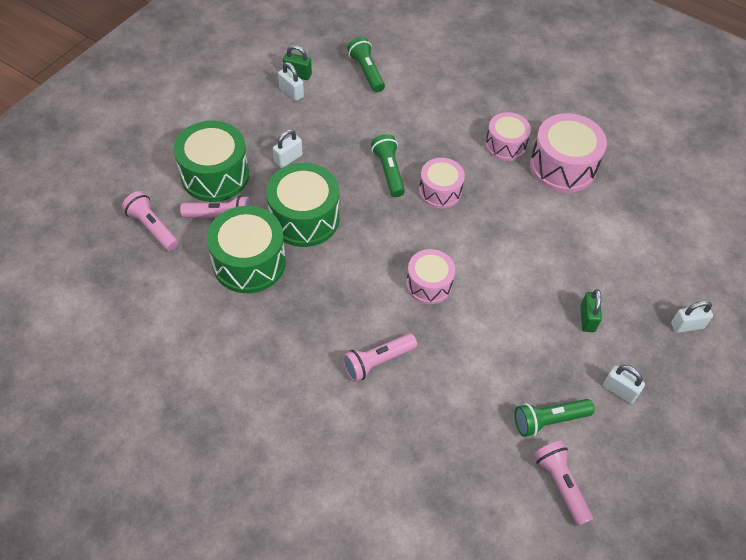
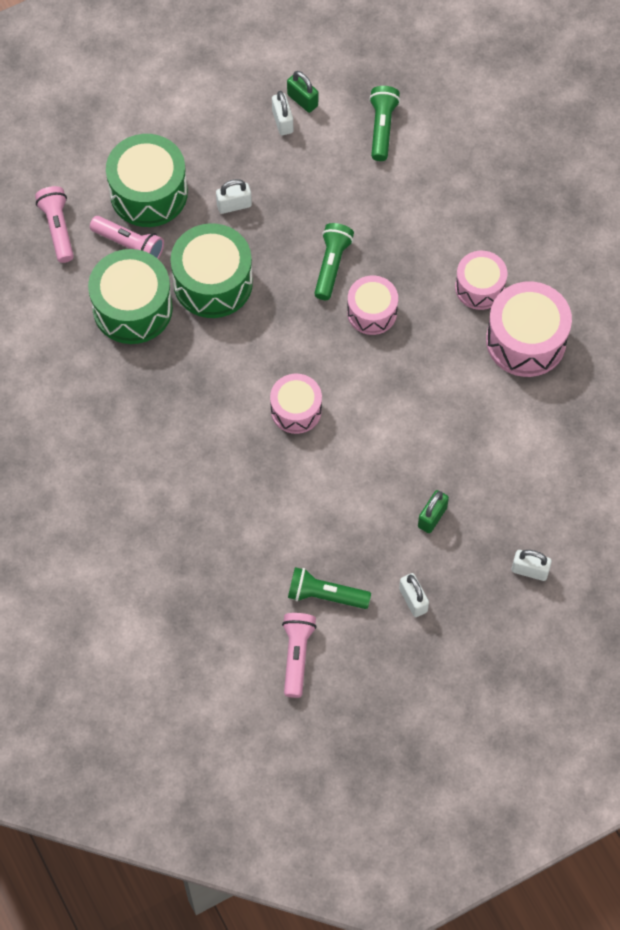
camera: 30 degrees right, 10 degrees up
(377, 362) = (199, 466): pink flashlight -> none

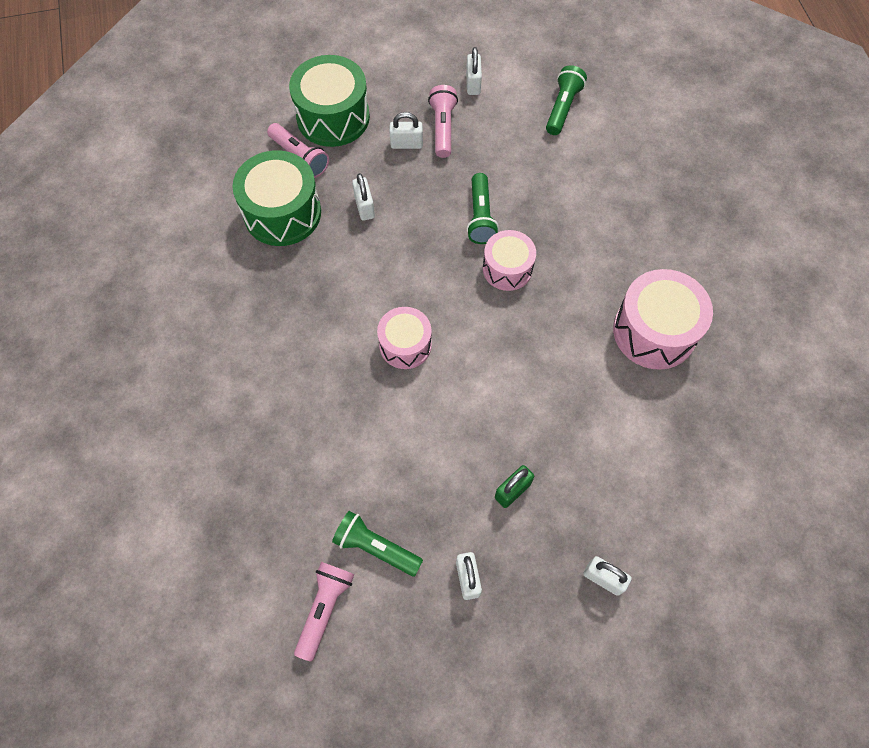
camera: 15 degrees right, 0 degrees up
(57, 228) = (241, 129): pink flashlight -> pink flashlight (442, 128)
(213, 282) = (364, 207): green drum -> white padlock
(302, 100) = (496, 70): green padlock -> none
(331, 265) = (481, 217): green flashlight -> green flashlight turned 150 degrees clockwise
(479, 287) = (619, 269): pink drum -> none

